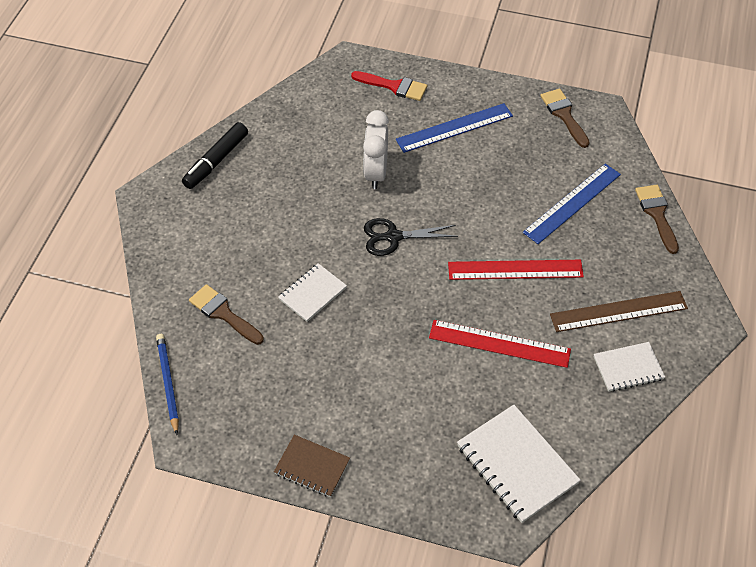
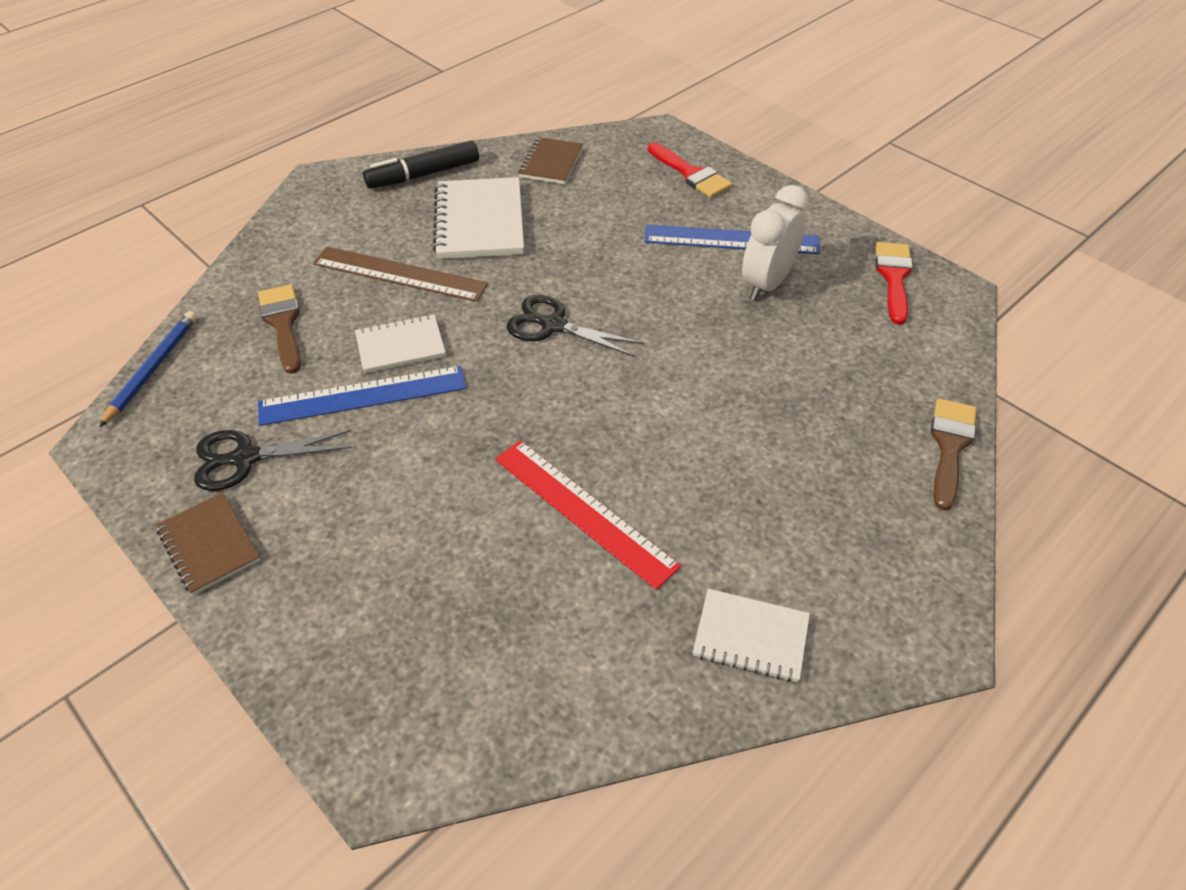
camera: 30 degrees right, 5 degrees down
(283, 409) = (244, 458): none -> black scissors
(296, 115) = (551, 163): none -> brown notebook
(376, 173) = (592, 251): white clock -> white clock (766, 284)
(515, 269) = (682, 428): red ruler -> none
(516, 465) = (471, 690): white notebook -> white notebook (479, 222)
(564, 115) = (893, 277): brown brush -> red brush
(572, 203) = (828, 382): blue ruler -> blue ruler (363, 396)
(618, 311) = (794, 549): brown ruler -> brown ruler (400, 274)

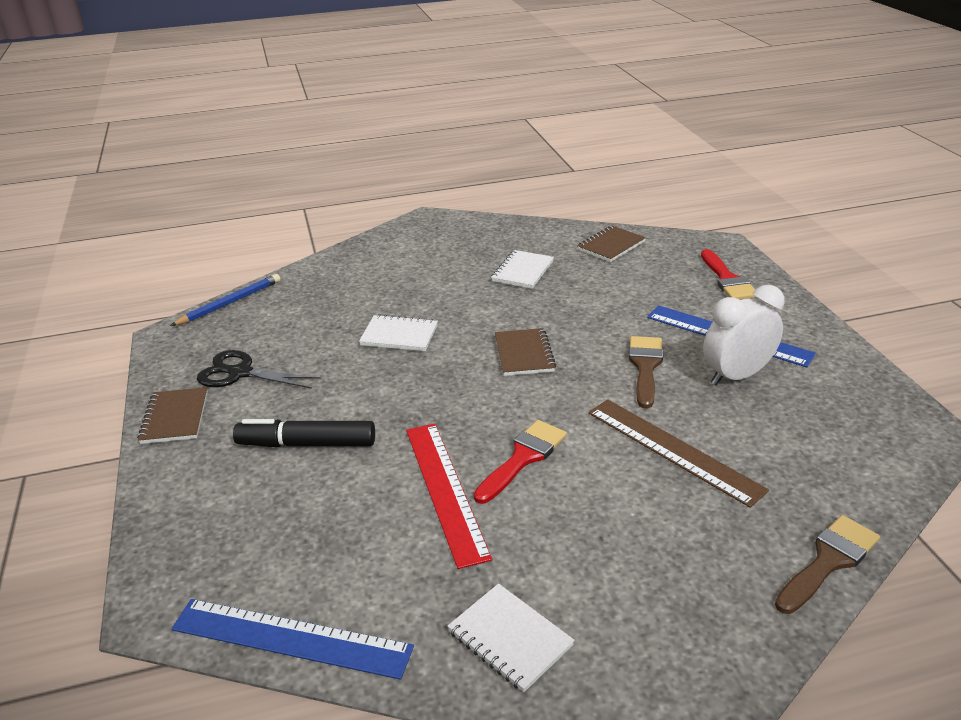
camera: 30 degrees right, 15 degrees down
(283, 323) = (332, 299): brown brush -> brown brush (645, 366)
(363, 396) = (347, 359): blue ruler -> blue ruler (291, 638)
(400, 274) = (436, 290): brown ruler -> brown ruler (673, 450)
(423, 175) = (505, 232): black marker -> black marker (307, 444)
(479, 222) = (522, 271): white notebook -> white notebook, size x0.61
(552, 325) = (524, 354): black scissors -> brown notebook
(893, 277) = (872, 405): red brush -> red brush (523, 458)

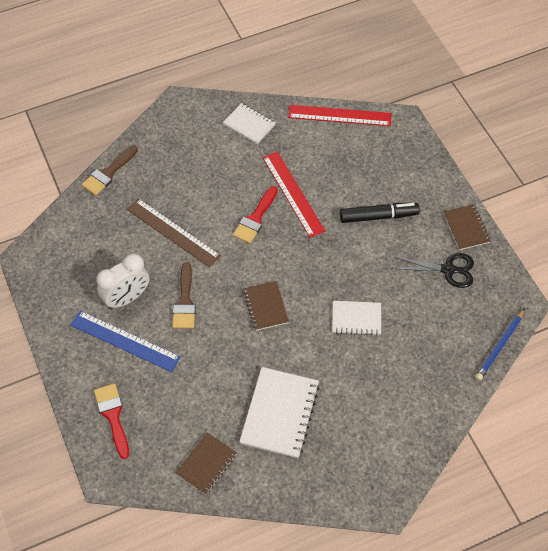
camera: 170 degrees right, 25 degrees up
(291, 638) = (339, 115): blue ruler -> red ruler
(522, 271) = (280, 413): white notebook -> white notebook, size x1.64

